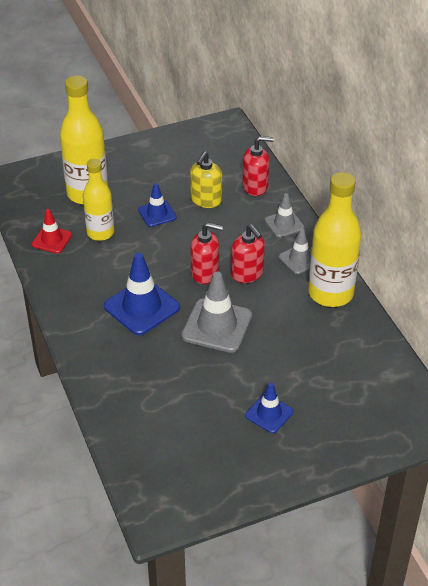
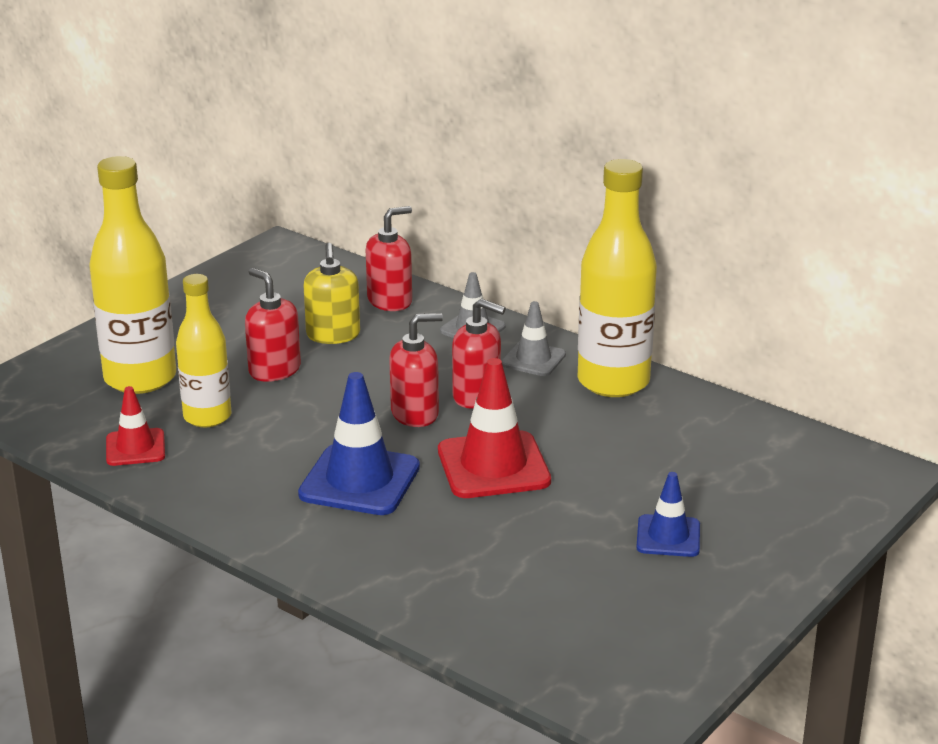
camera: 30 degrees left, 15 degrees down
(157, 214) = (274, 370): blue traffic cone -> red soap dispenser
(217, 326) = (493, 466): grey traffic cone -> red traffic cone

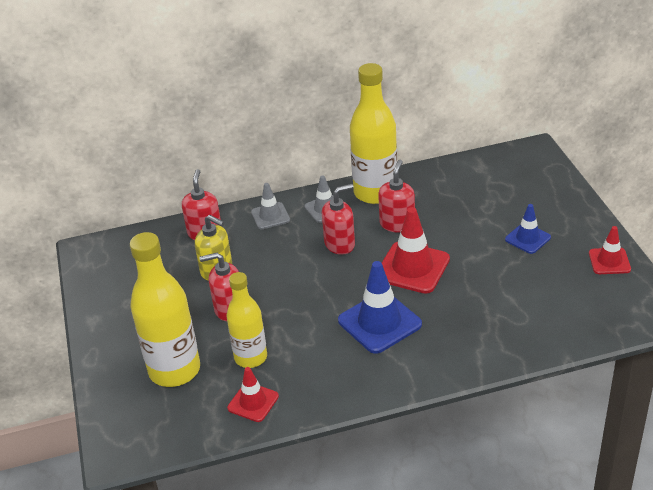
camera: 50 degrees left, 10 degrees up
(415, 414) = (334, 274): red soap dispenser -> red soap dispenser (397, 224)
(705, 628) = (609, 261): none -> red traffic cone

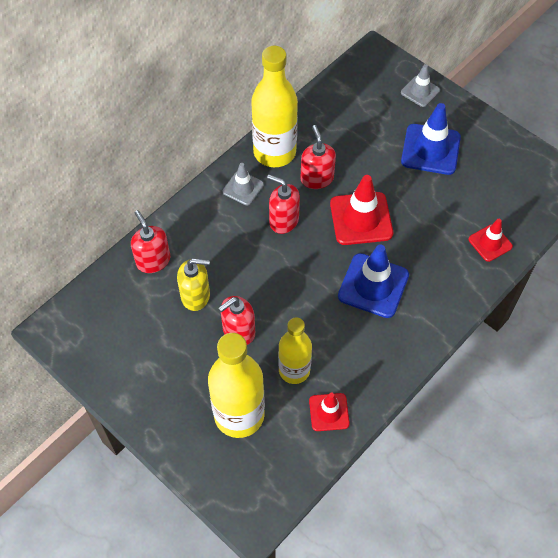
camera: 35 degrees left, 20 degrees up
(270, 216) = (200, 216): grey traffic cone -> grey traffic cone (420, 91)
(340, 244) = (283, 220): red soap dispenser -> red soap dispenser turned 90 degrees counterclockwise
(527, 238) = (430, 149): blue traffic cone -> blue traffic cone, size x1.71
(609, 261) = (505, 146): red traffic cone -> red traffic cone (490, 243)

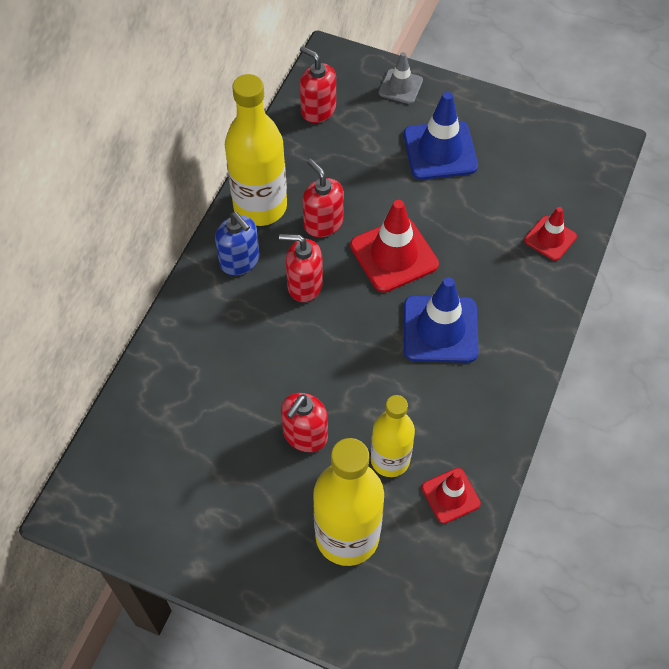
camera: 20 degrees left, 0 degrees up
(153, 260) = (165, 383): red soap dispenser -> red soap dispenser (318, 110)
(196, 296) = (235, 409): yellow soap dispenser -> none
(243, 188) = (240, 261): grey traffic cone -> blue soap dispenser

